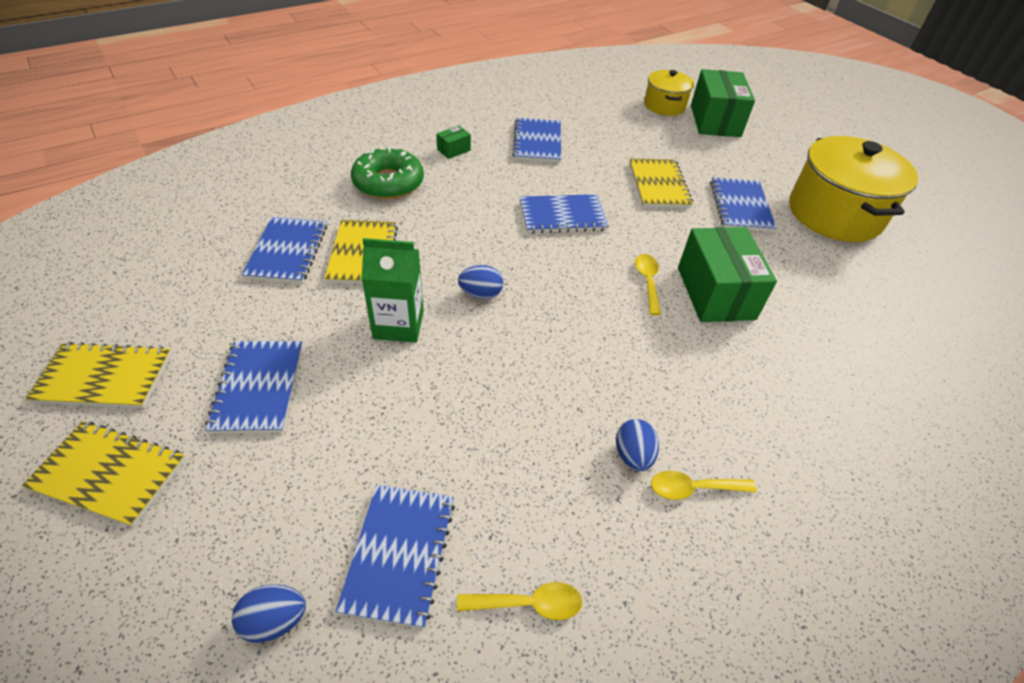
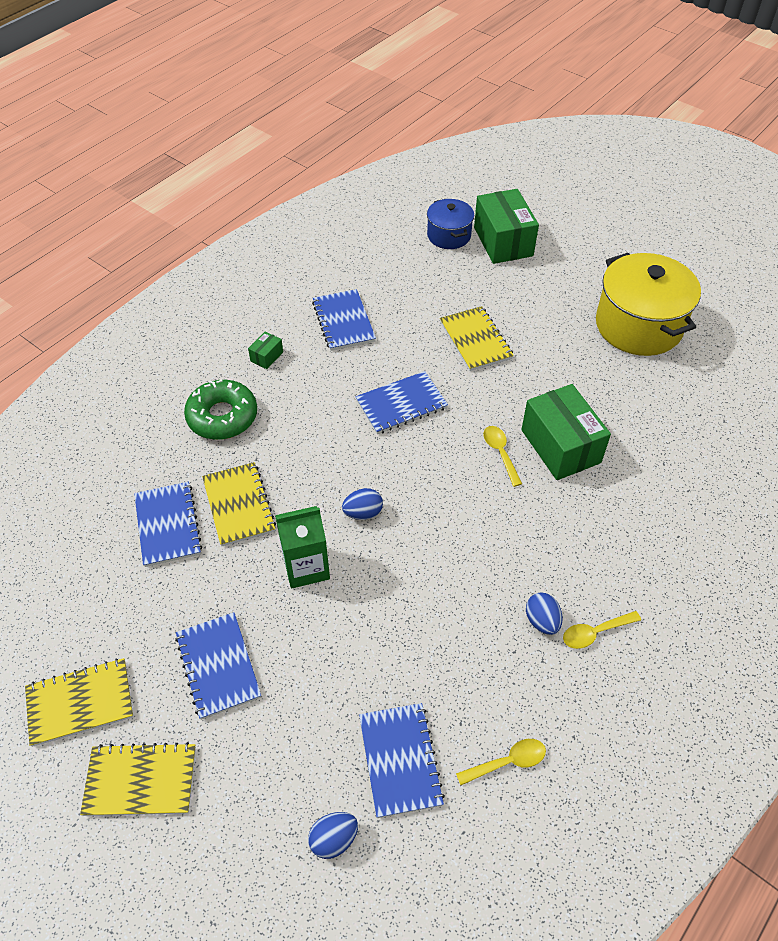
camera: 15 degrees left, 5 degrees up
(664, 105) = (449, 235): yellow pot -> blue pot
(740, 206) = (555, 343): blue notebook -> none

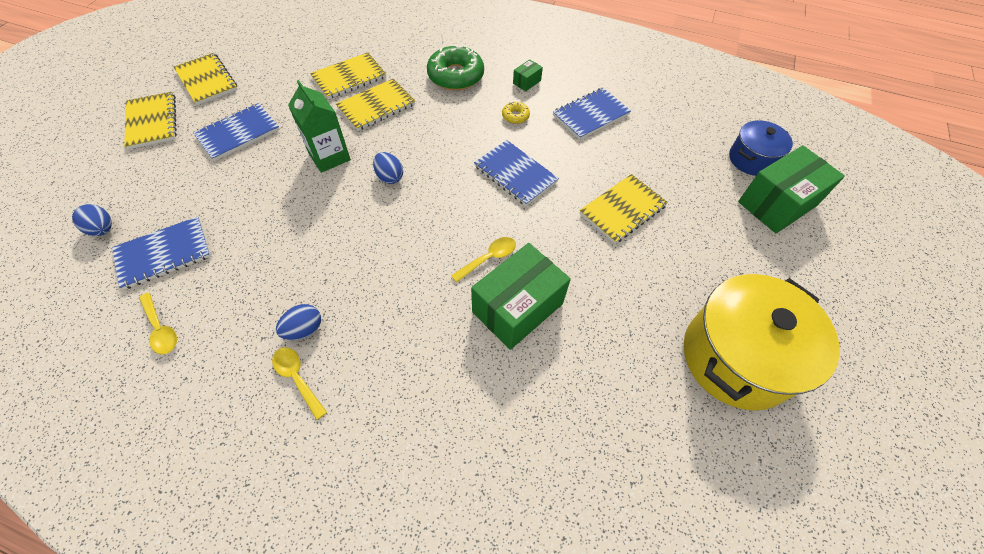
camera: 70 degrees right, 5 degrees up
(168, 525) = (349, 77): blue notebook -> yellow notebook
(266, 356) = (527, 82): green box -> green box turned 60 degrees counterclockwise
(317, 381) = (515, 116): none -> yellow donut

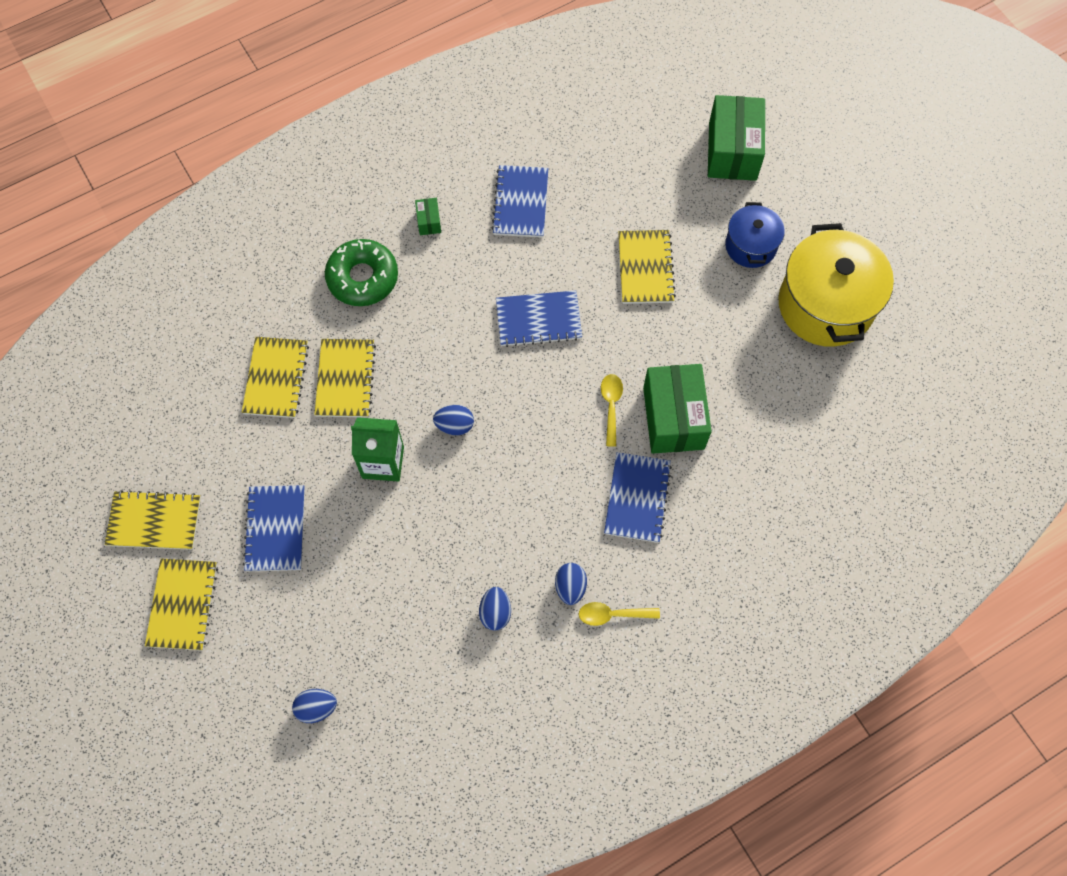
camera: 50 degrees left, 10 degrees up
(152, 122) = (183, 605): yellow notebook -> yellow notebook turned 75 degrees clockwise
(161, 329) = (482, 699): yellow spoon -> none
(164, 254) = (395, 664): blue notebook -> blue notebook (637, 498)
(247, 291) = (495, 612): none -> blue egg
(515, 116) = (467, 266): yellow donut -> none
(751, 159) = (677, 125): blue pot -> blue pot (750, 246)

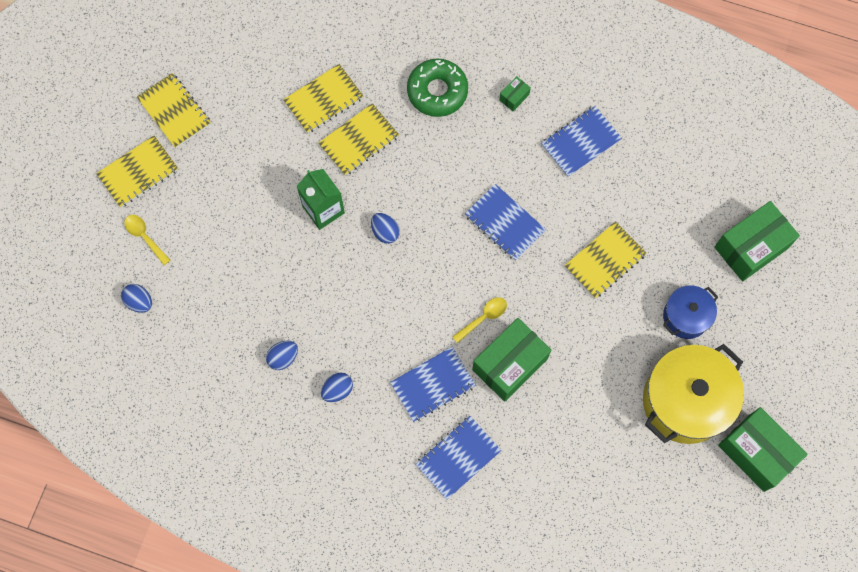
camera: 50 degrees right, 5 degrees up
(275, 529) = (227, 184): blue notebook -> blue notebook (458, 457)
(612, 614) = (341, 430): yellow spoon -> yellow spoon (145, 237)
(915, 286) = (756, 453): none -> green box

